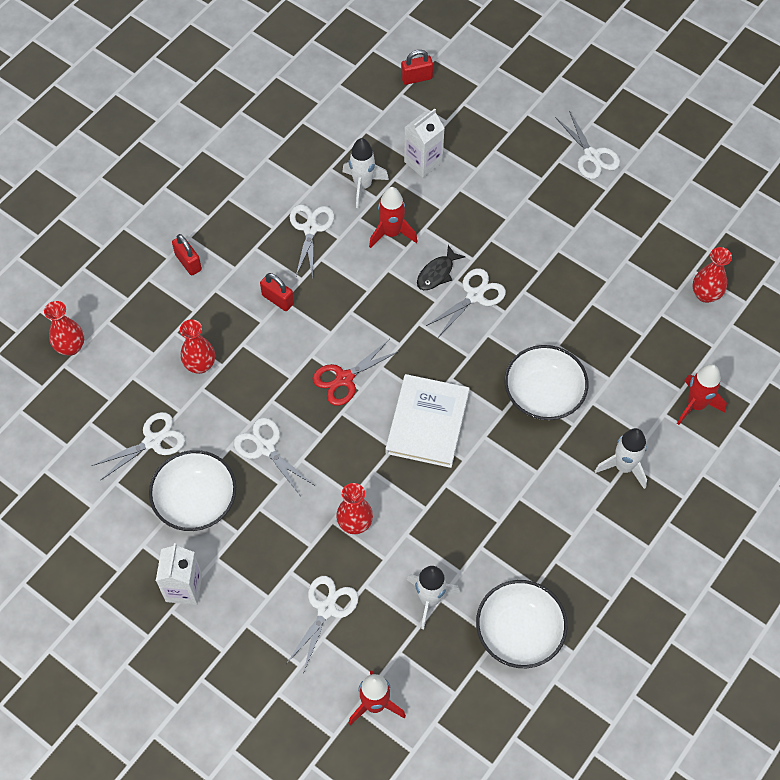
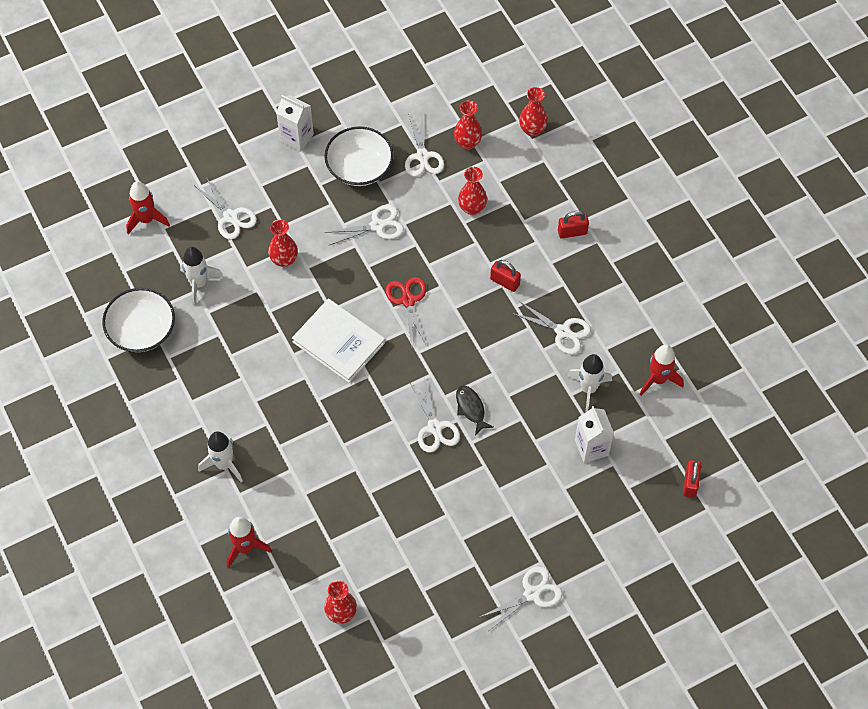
camera: 115 degrees right, 0 degrees up
(115, 403) = (467, 143): none -> red vase
(278, 299) = (505, 282): red padlock -> red padlock turned 60 degrees clockwise
(391, 233) = (528, 391): red rocket -> red rocket (658, 379)
(543, 394) = (318, 437): white bowl -> none
(592, 156) = (532, 593): white scissors -> white scissors turned 150 degrees clockwise

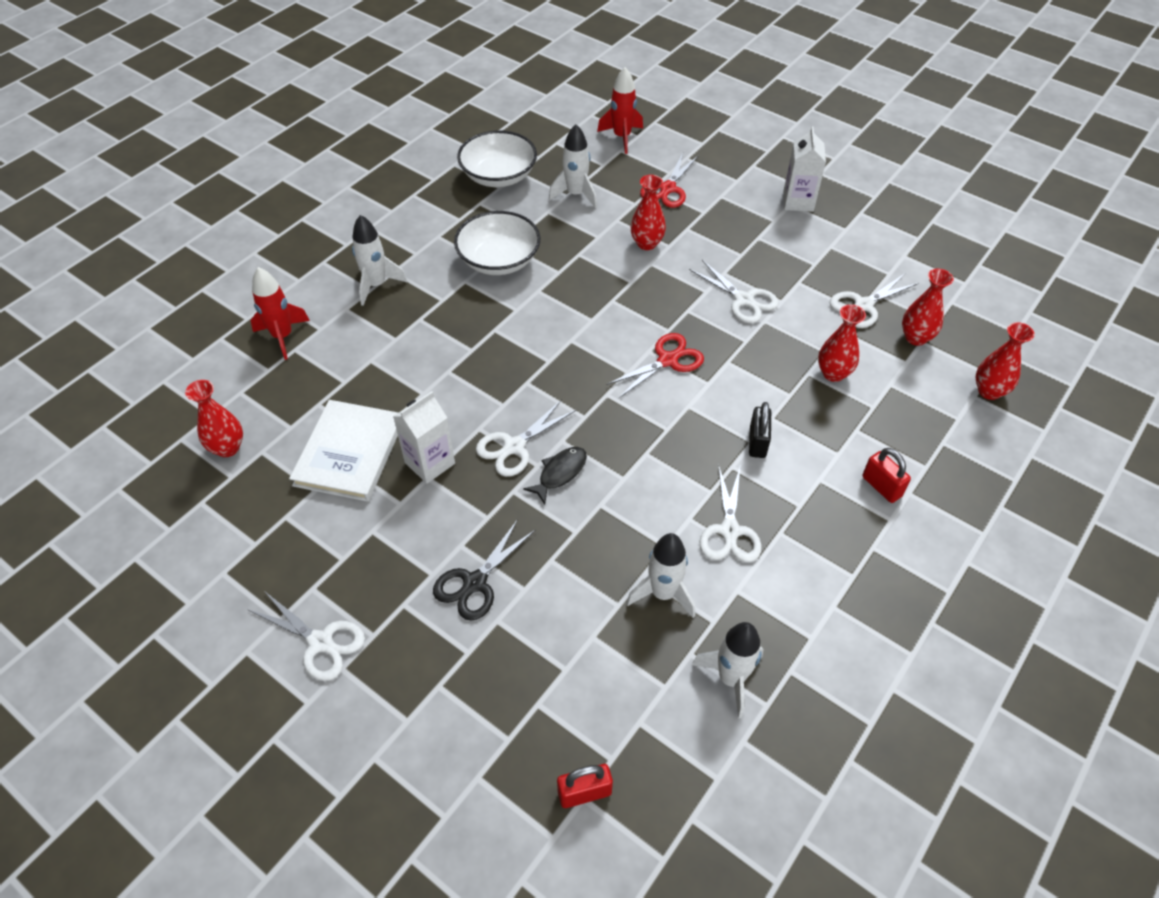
camera: 65 degrees right, 10 degrees down
(231, 217) = (668, 189): white scissors -> red scissors
(339, 342) = (575, 321): white book -> white book (350, 453)
(359, 167) = (804, 260): white bowl -> white bowl (499, 260)
(505, 282) = (757, 442): red padlock -> black padlock
(531, 491) = (475, 583): none -> black scissors
(591, 447) = (575, 632): white carton -> white carton (430, 463)
(658, 379) = (730, 678): red rocket -> white rocket

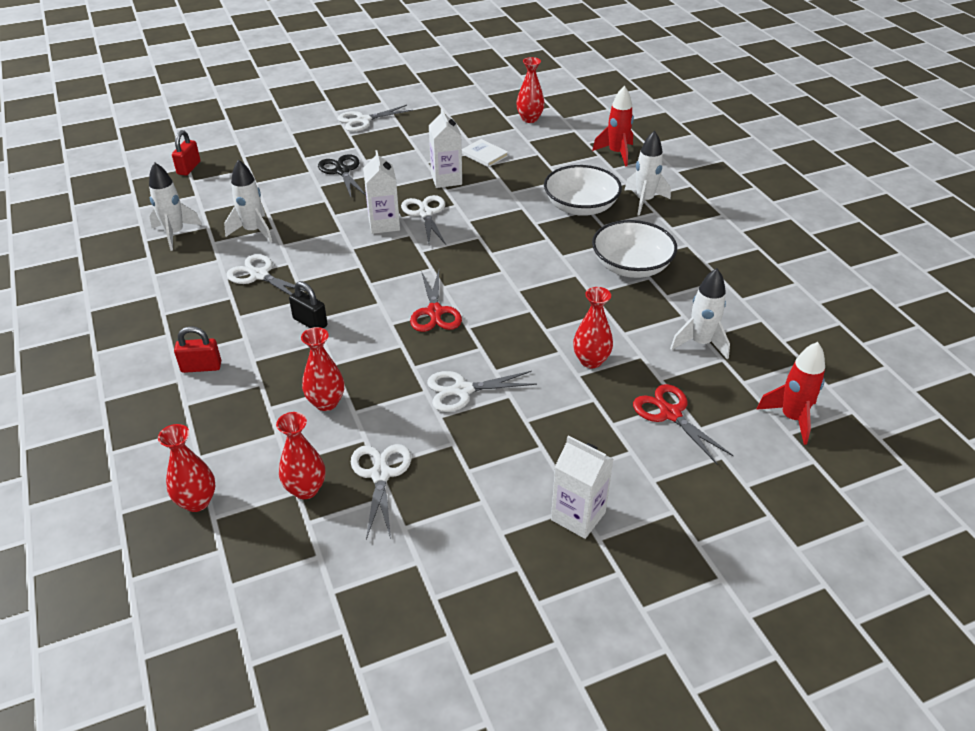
camera: 120 degrees right, 10 degrees down
(350, 453) = (484, 155): white book -> white book, size x0.52
(498, 176) = (761, 304): white bowl -> white bowl (580, 206)
(560, 473) = (384, 224): black fish -> white carton

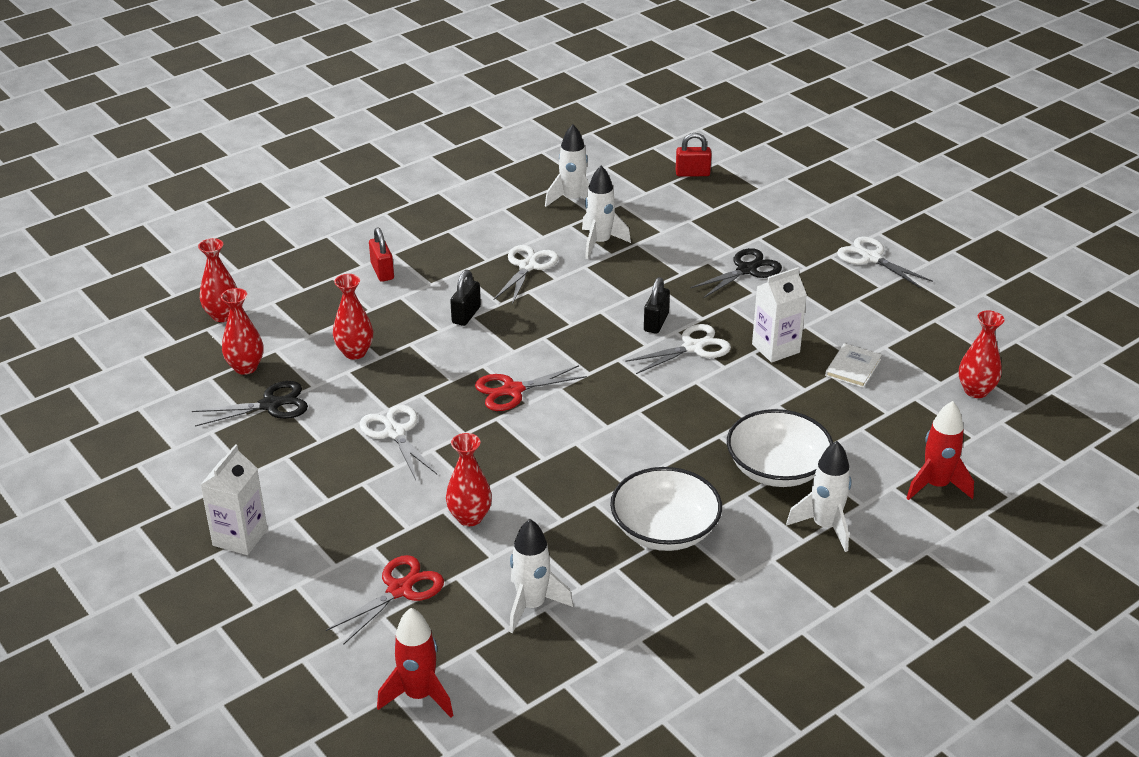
camera: 75 degrees right, 5 degrees down
(380, 474) = (271, 405): white scissors -> black scissors
(384, 224) = (656, 322): white carton -> black padlock

